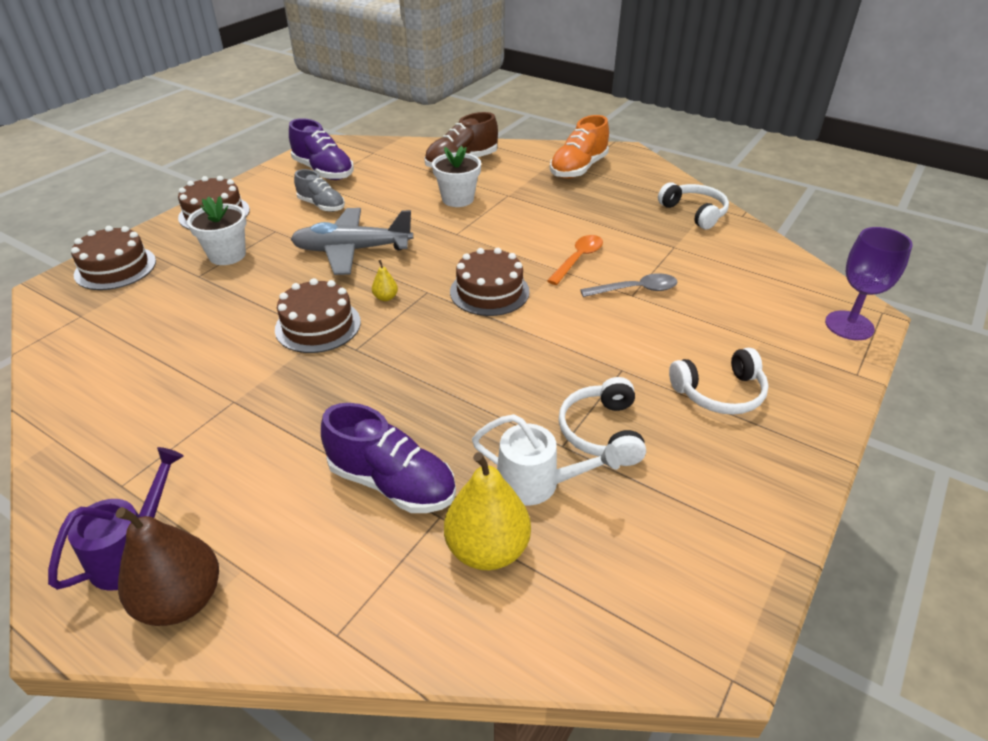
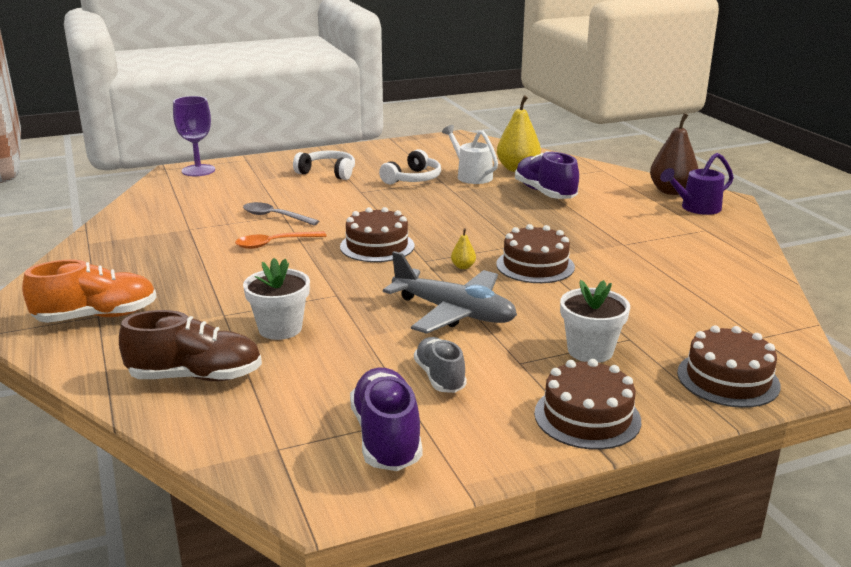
camera: 145 degrees left, 15 degrees down
(694, 212) = (112, 243): white headphones -> none

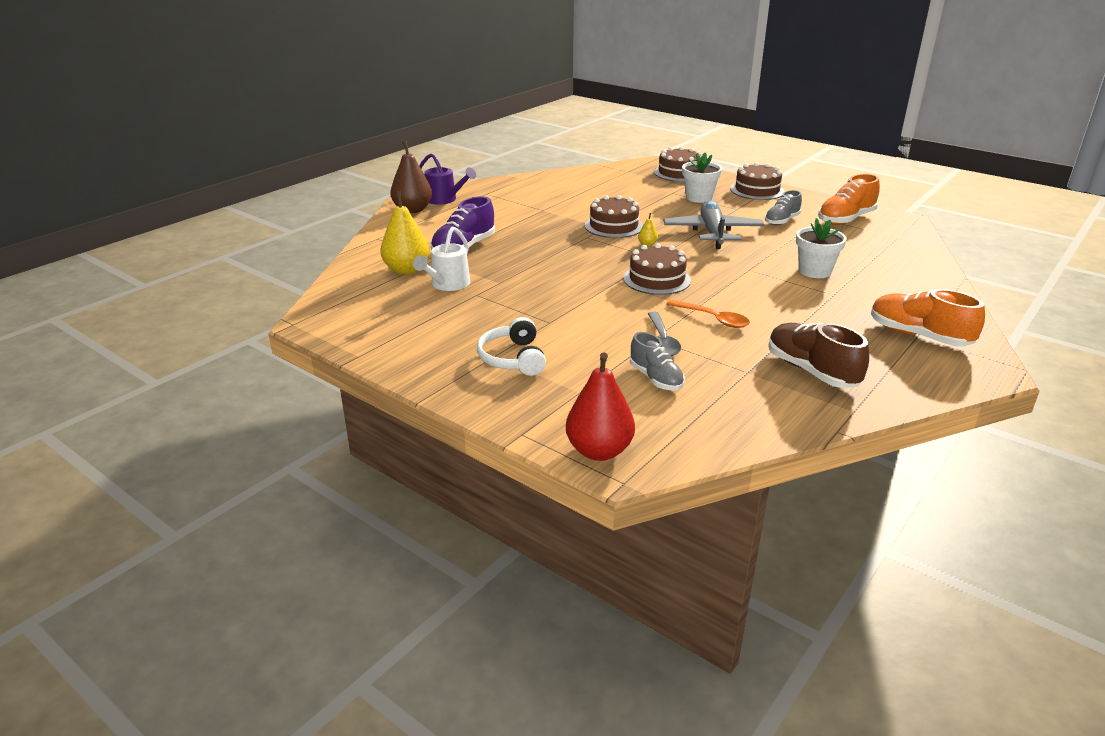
camera: 120 degrees left, 5 degrees up
(196, 377) = (897, 275): brown shoe -> brown shoe (811, 371)
(198, 170) = (599, 451): purple goblet -> red pear
(234, 201) = (656, 379): none -> grey shoe
(386, 437) = (845, 219): purple shoe -> orange shoe
(413, 179) = (484, 308): white headphones -> none

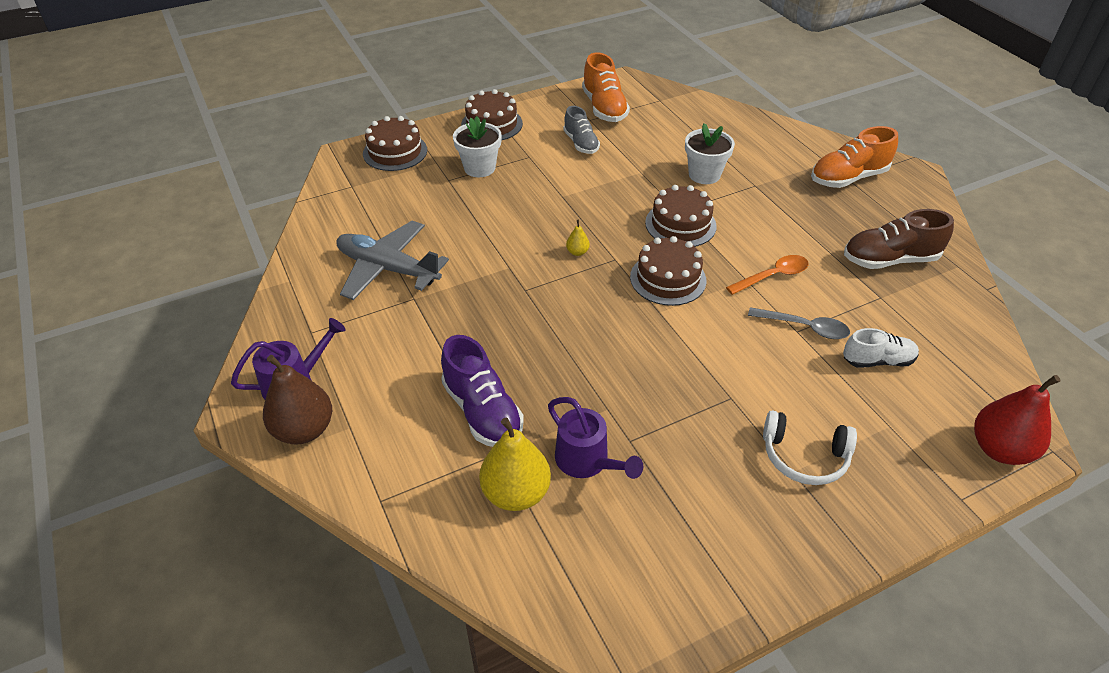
camera: 65 degrees left, 15 degrees up
(447, 285) = (587, 462): white watering can -> purple watering can
(613, 226) = (509, 258): brown cake -> brown cake (680, 224)
(656, 379) = (877, 361): grey shoe -> white shoe
(712, 233) = (579, 197): grey plane -> grey plane (388, 269)

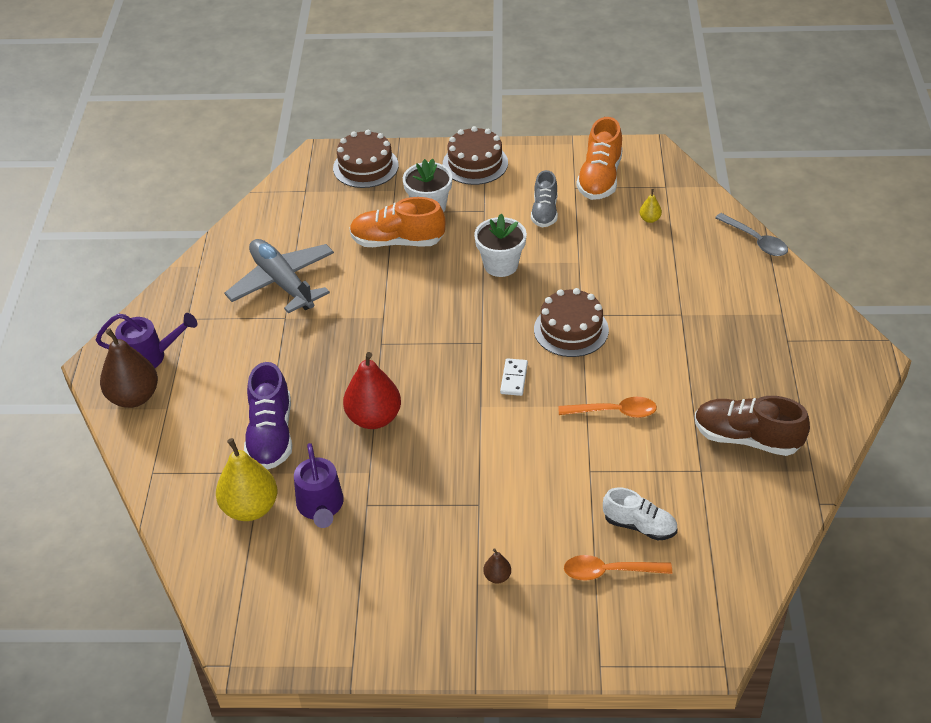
camera: 30 degrees right, 0 degrees up
(577, 252) = (453, 324): yellow pear -> yellow pear (649, 219)
(668, 279) = (514, 378): brown cake -> white domino
(704, 174) = (639, 285): white flower pot -> white flower pot (501, 265)
(804, 327) = (600, 470): grey spoon -> grey spoon (755, 240)
(804, 457) = (497, 576): white headphones -> brown pear
(848, 178) = (788, 339): orange shoe -> orange shoe (397, 241)
(891, 410) = (609, 571): none -> orange spoon
(999, 449) = (676, 643): red pear -> red pear (374, 418)

